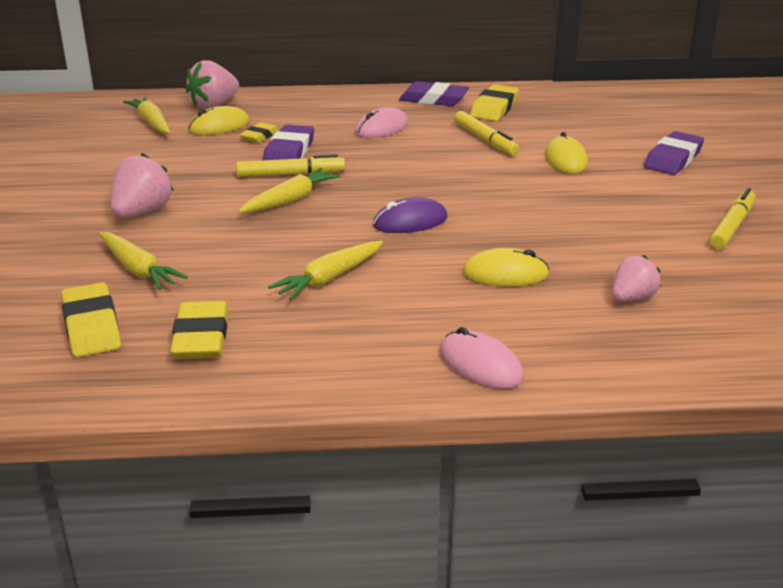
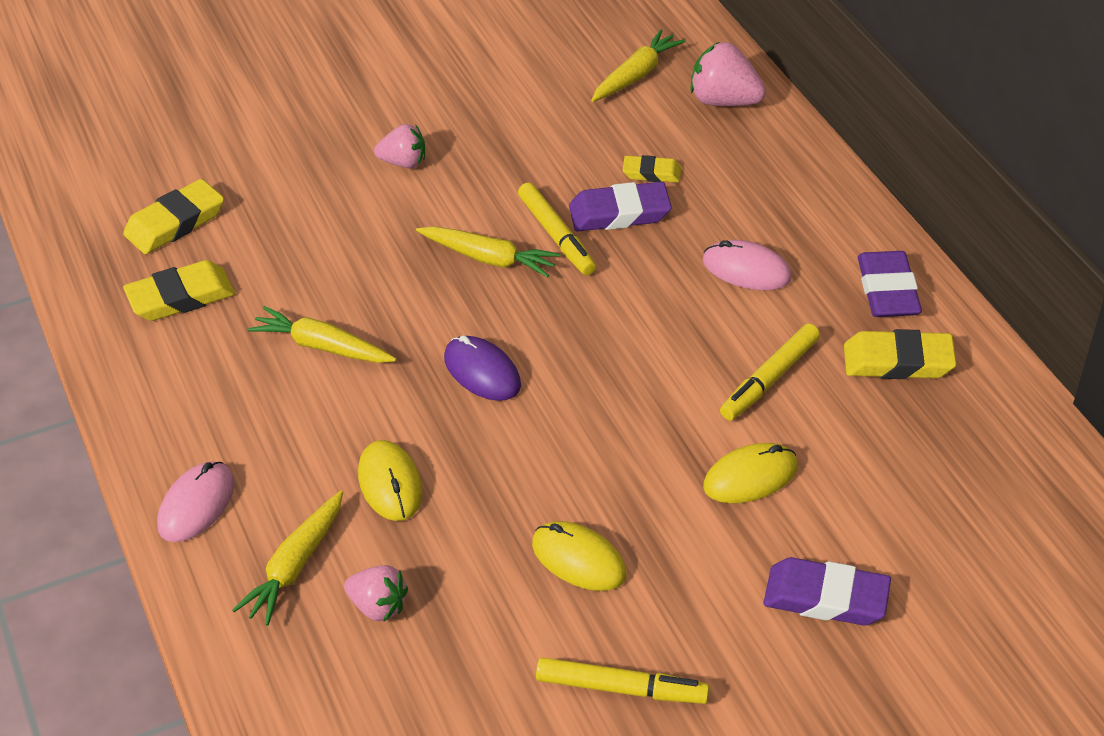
camera: 70 degrees right, 15 degrees up
(138, 270) = (285, 209): yellow carrot -> yellow carrot (295, 566)
(142, 212) = (403, 163): pink strawberry -> pink strawberry, size x0.66
(219, 126) = (660, 130): yellow mouse -> yellow mouse (578, 559)

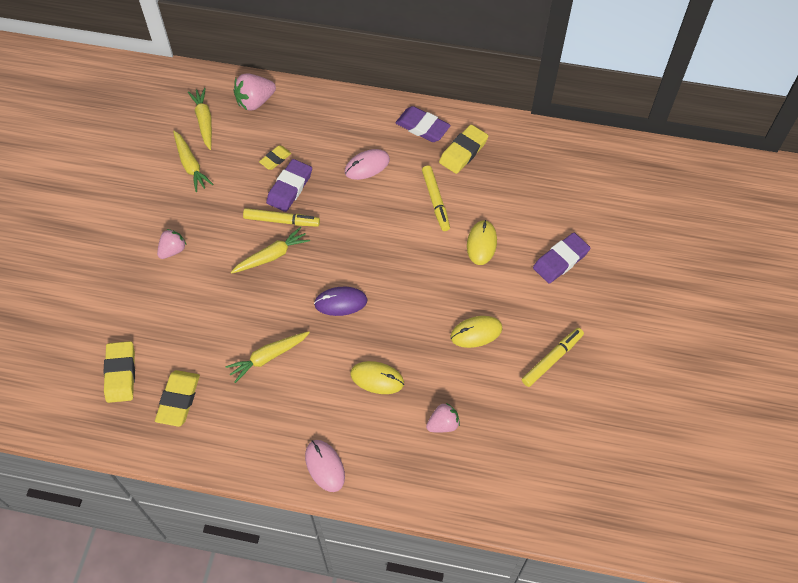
camera: 55 degrees left, 15 degrees up
(295, 566) = (394, 444): yellow carrot -> yellow carrot (191, 165)

